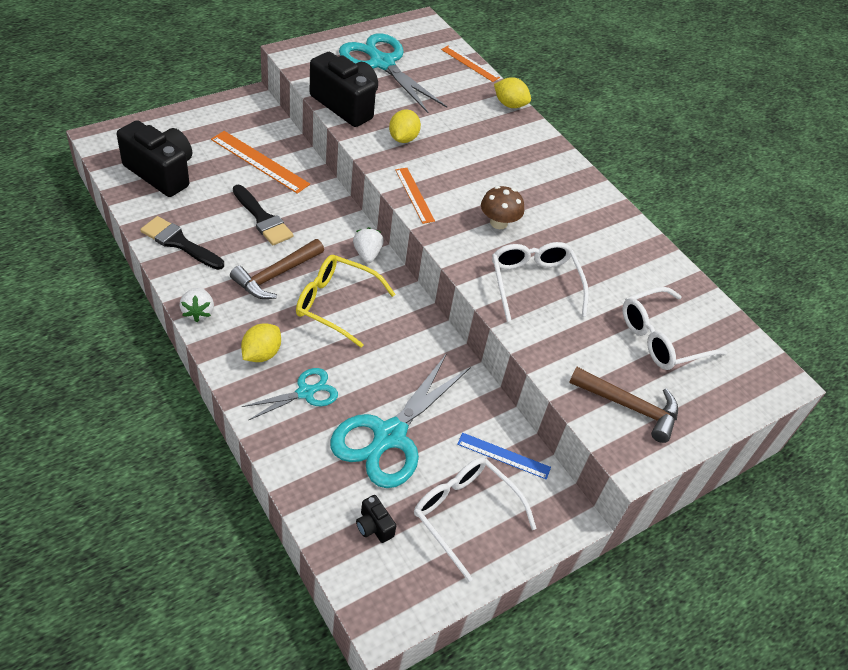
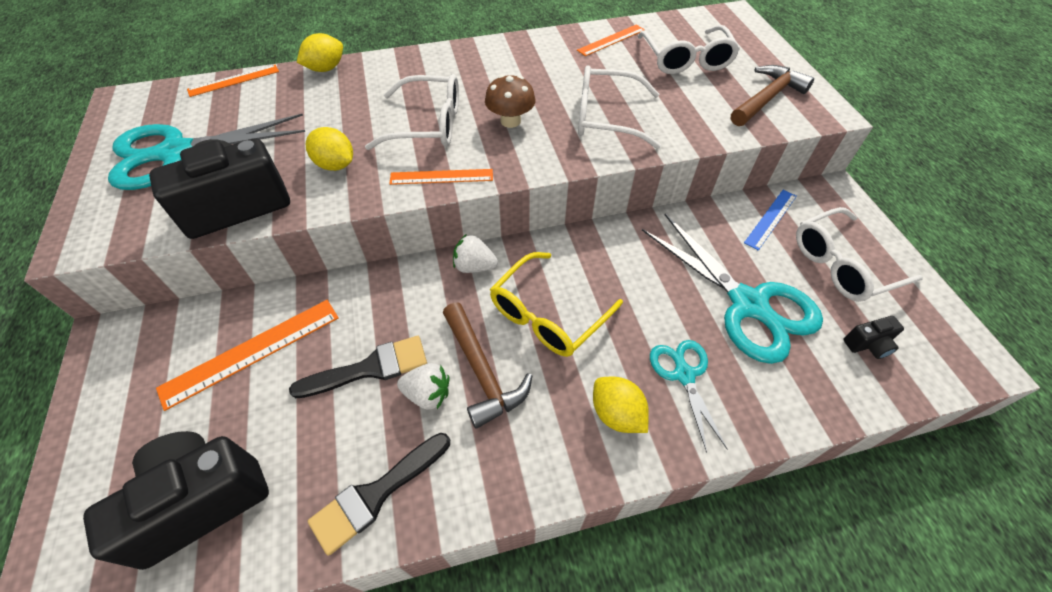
camera: 65 degrees left, 5 degrees up
(198, 312) = (527, 486): white strawberry -> white strawberry (428, 394)
(470, 176) = (428, 124): none -> white glasses
(661, 277) = (611, 40): none -> orange ruler

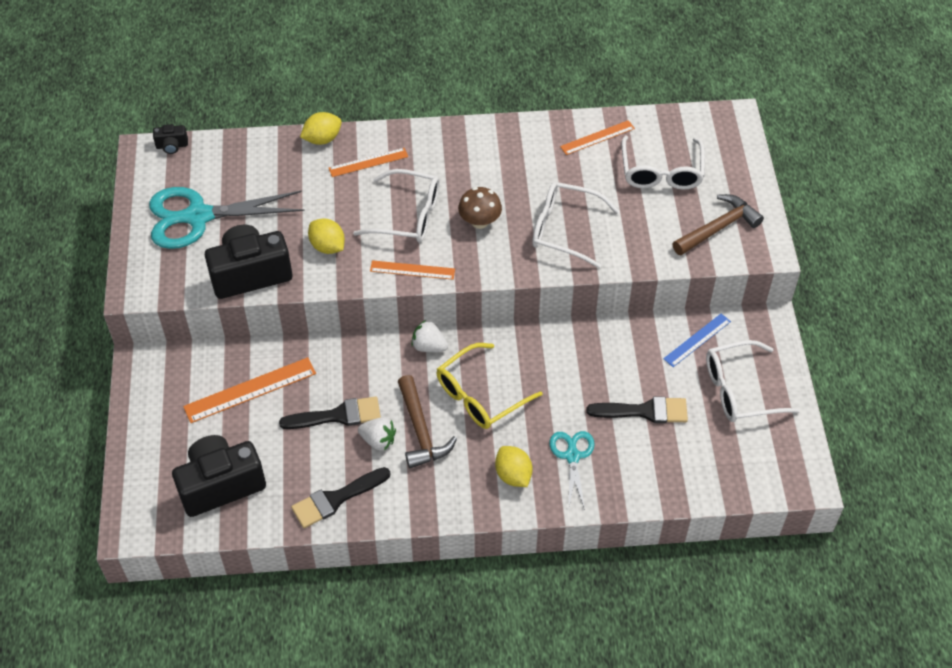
camera: 10 degrees right, 0 degrees up
(234, 80) = (240, 142): orange ruler -> orange ruler (368, 162)
(748, 304) = (644, 411): turquoise scissors -> black brush
(868, 344) = (726, 456): black camera -> black camera (172, 146)

